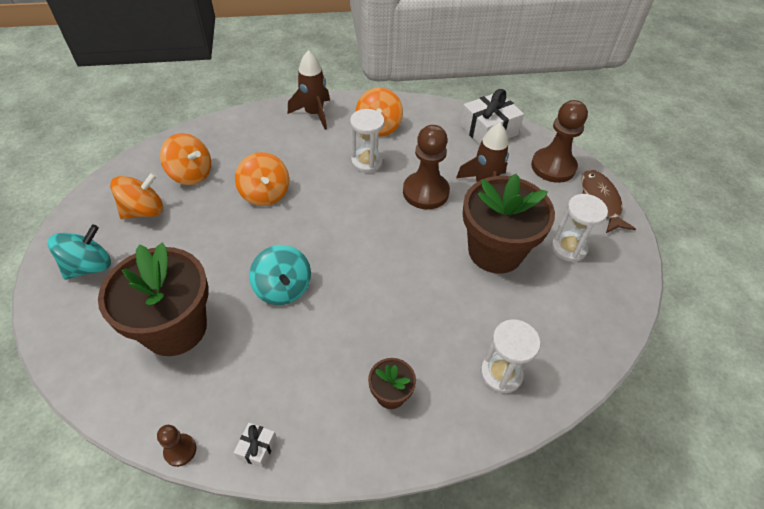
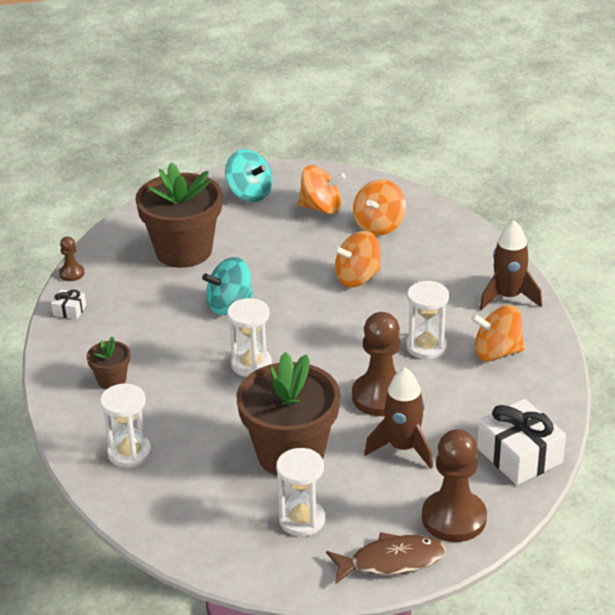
camera: 90 degrees right, 15 degrees down
(144, 211) = (321, 208): orange spinning top -> orange spinning top turned 45 degrees counterclockwise
(377, 274) = (251, 364): none -> white hourglass

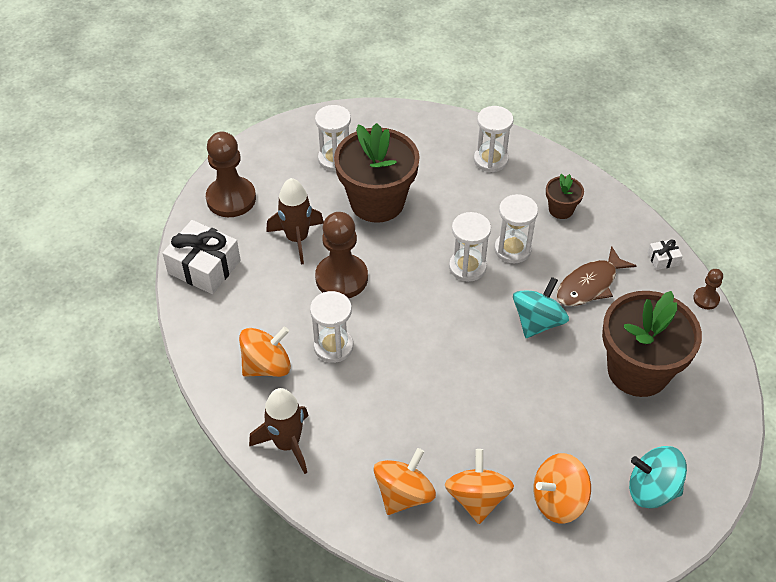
camera: 150 degrees right, 15 degrees up
(194, 364) = (512, 249): none -> white hourglass
(357, 278) = (448, 407): orange spinning top -> orange spinning top (404, 494)
(391, 561) = (258, 154): brown fish -> brown fish (589, 285)

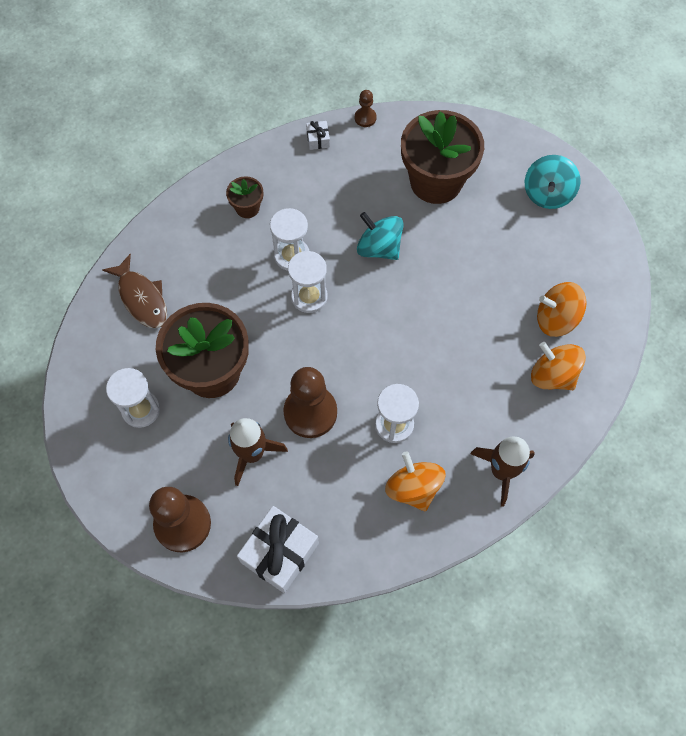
camera: 85 degrees left, 15 degrees up
(490, 160) = (170, 258): white hourglass -> none
(558, 500) = (557, 260): orange spinning top -> none
(589, 285) = (341, 200): brown fish -> brown fish (141, 298)

